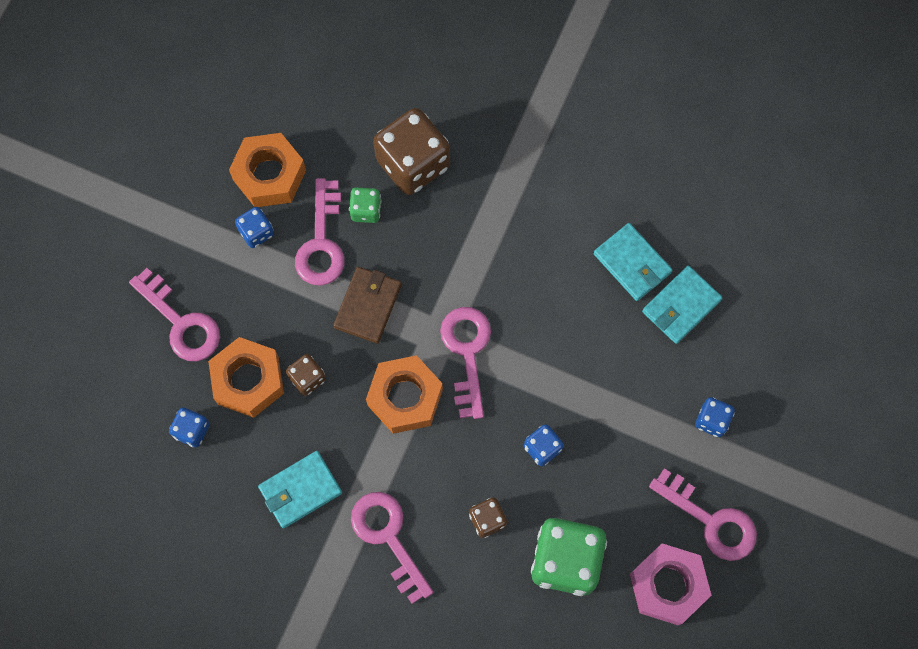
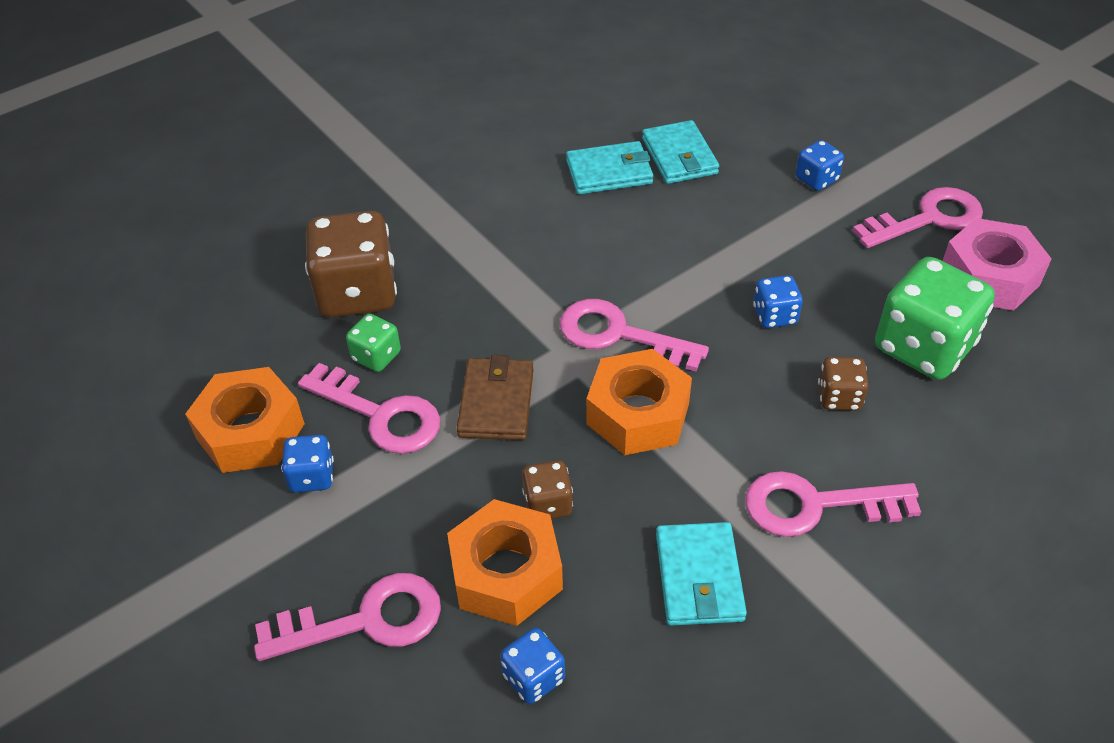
camera: 60 degrees left, 25 degrees down
(368, 306) = (496, 402): brown wallet -> brown wallet turned 45 degrees clockwise

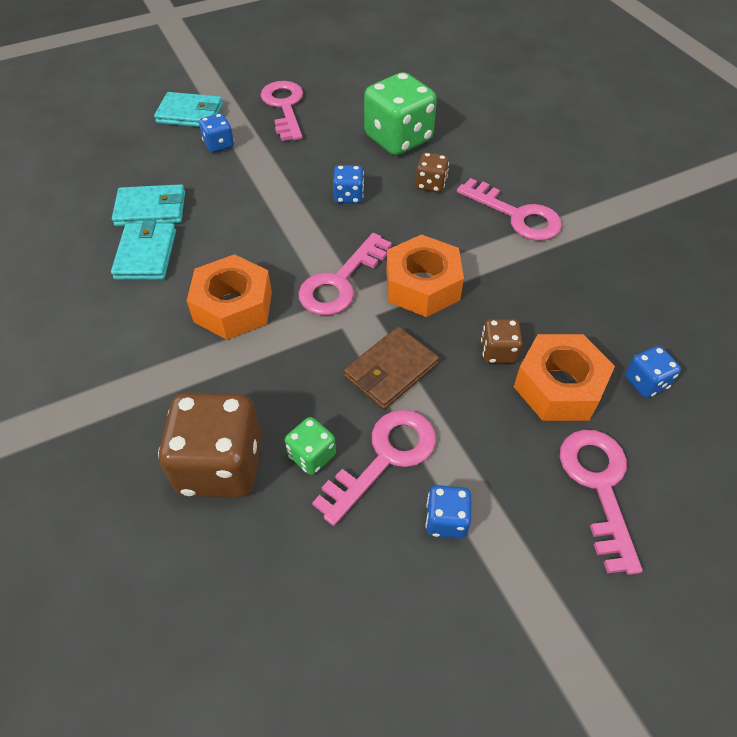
camera: 80 degrees left, 5 degrees up
(250, 431) = (380, 576): orange nut -> orange nut (233, 307)
(496, 402) = (391, 370): brown wallet -> brown wallet turned 60 degrees counterclockwise
(699, 577) = (568, 281): turquoise wallet -> turquoise wallet (190, 114)
(815, 505) = (516, 215): pink key -> pink key turned 60 degrees counterclockwise
(989, 276) = (347, 98): pink nut -> none

